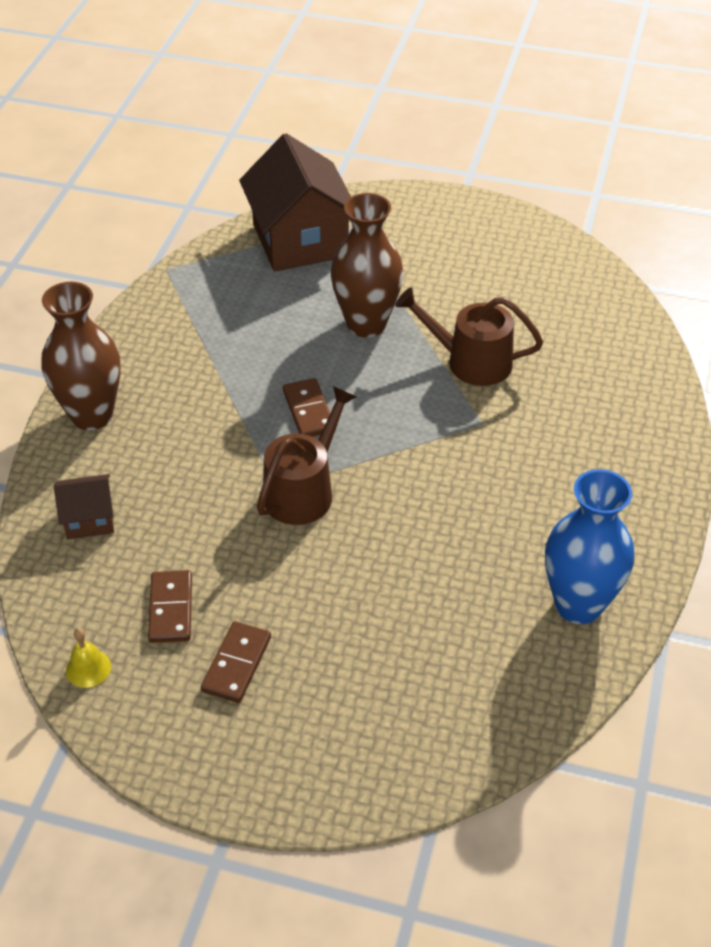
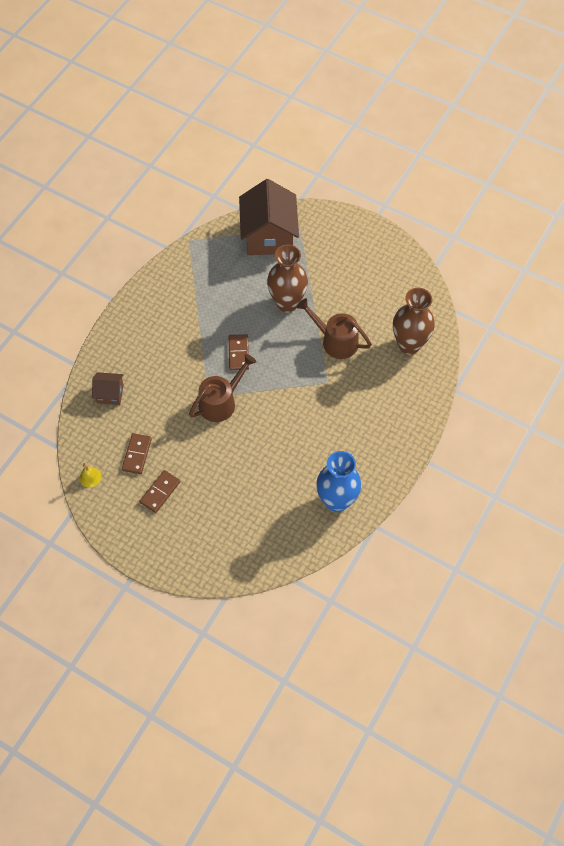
camera: 15 degrees right, 15 degrees up
(91, 415) = (126, 330): brown vase -> brown vase (409, 344)

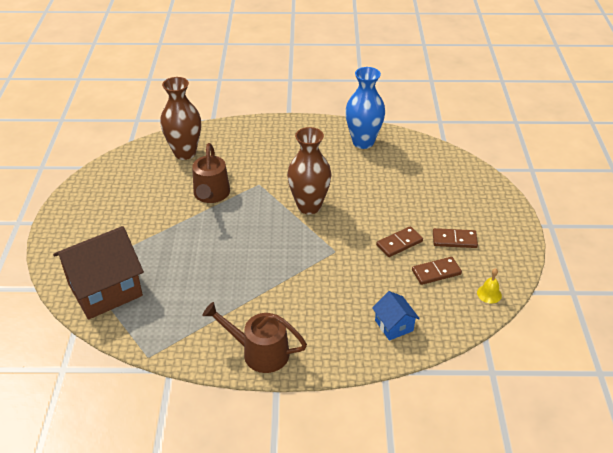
camera: 120 degrees left, 20 degrees down
(110, 393) = (394, 325): brown house -> blue house
(221, 402) = (333, 240): brown watering can -> brown watering can (259, 352)
(238, 353) = (271, 251): brown domino -> brown domino (399, 243)
(287, 303) = (188, 241): brown vase -> brown vase (309, 206)

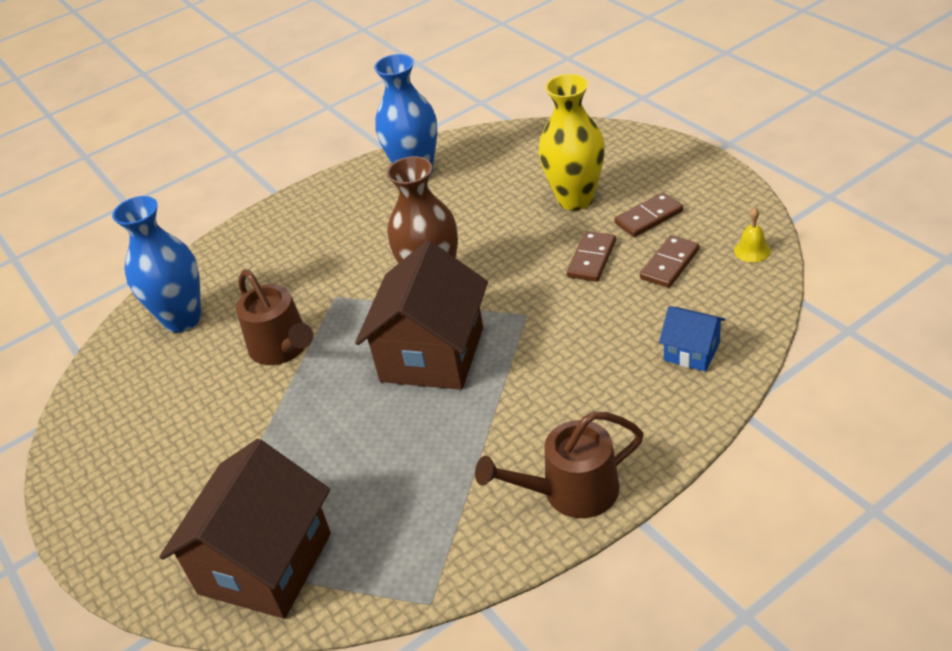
camera: 30 degrees left, 0 degrees up
(185, 153) = (182, 319): brown vase -> blue vase
(271, 242) = (432, 354): none -> brown house
(427, 205) = (575, 199): none -> yellow vase

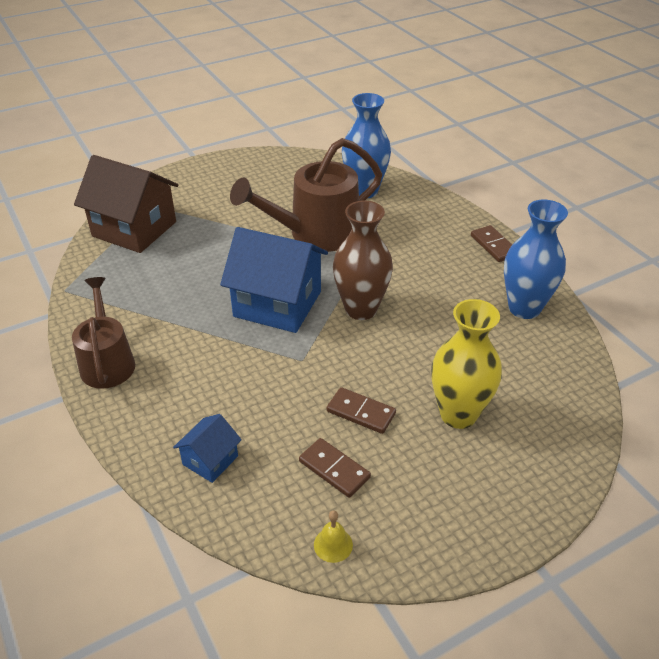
camera: 90 degrees right, 0 degrees up
(282, 348) = (316, 233): brown watering can -> brown watering can, size x1.55
(432, 354) = (277, 304): brown house -> blue house
(648, 217) = (413, 467): brown domino -> brown domino (494, 245)

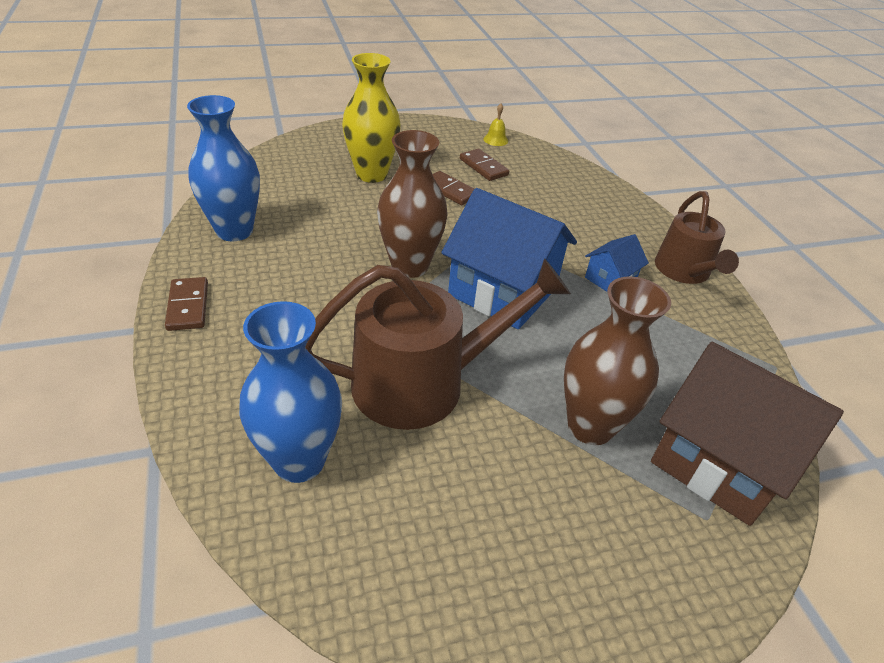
camera: 170 degrees left, 0 degrees up
(209, 231) = (590, 426): none -> brown vase
(210, 460) = (576, 188): blue house -> blue house (610, 279)

